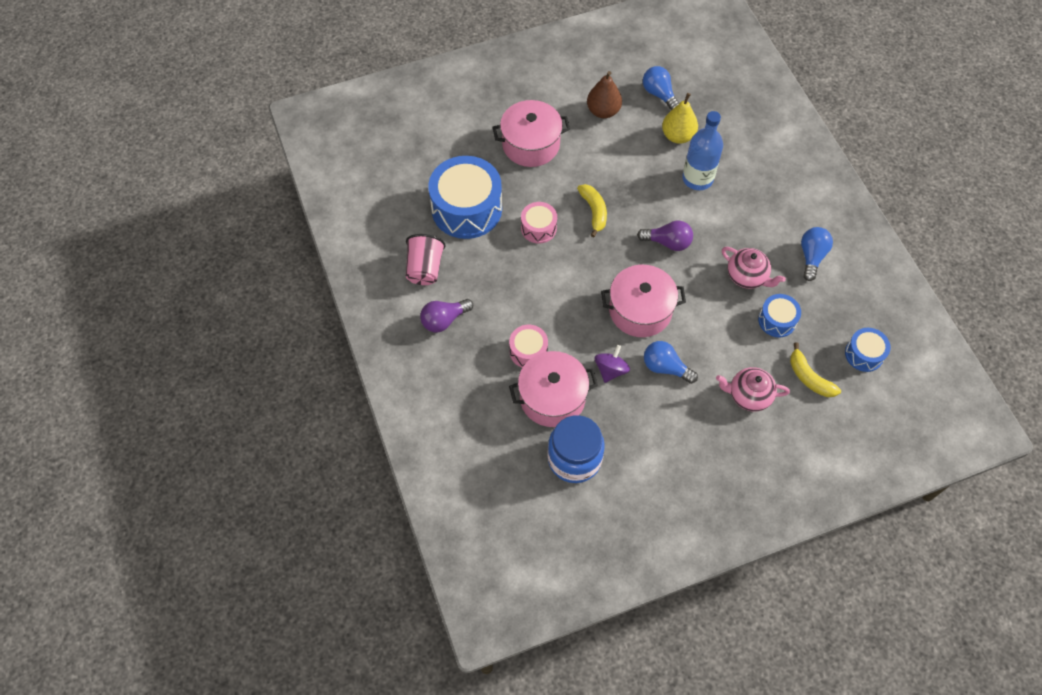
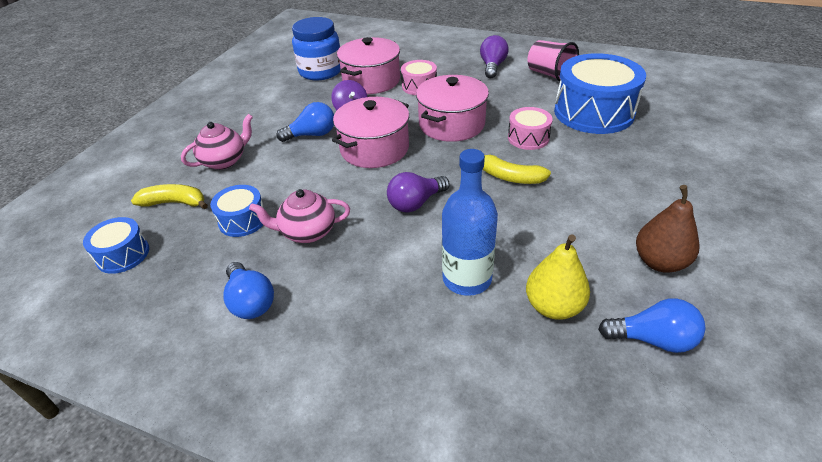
camera: 135 degrees right, 20 degrees down
(531, 144) = (647, 180): pink pot -> pink pot (451, 124)

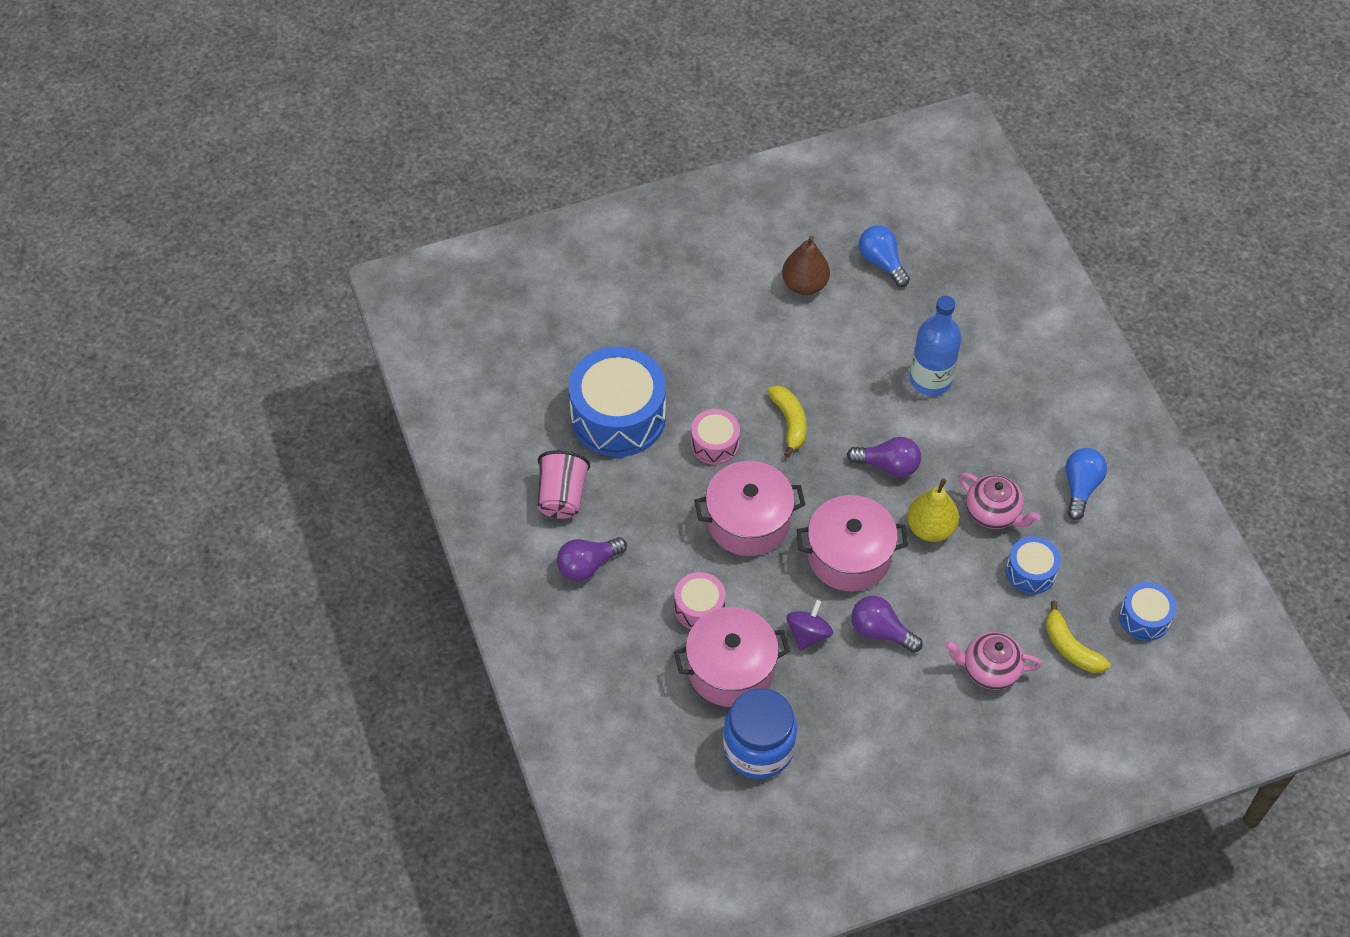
camera: 135 degrees left, 15 degrees up
(312, 135) = (880, 631): blue light bulb -> purple light bulb
(553, 306) = (905, 320): yellow pear -> yellow pear (930, 528)

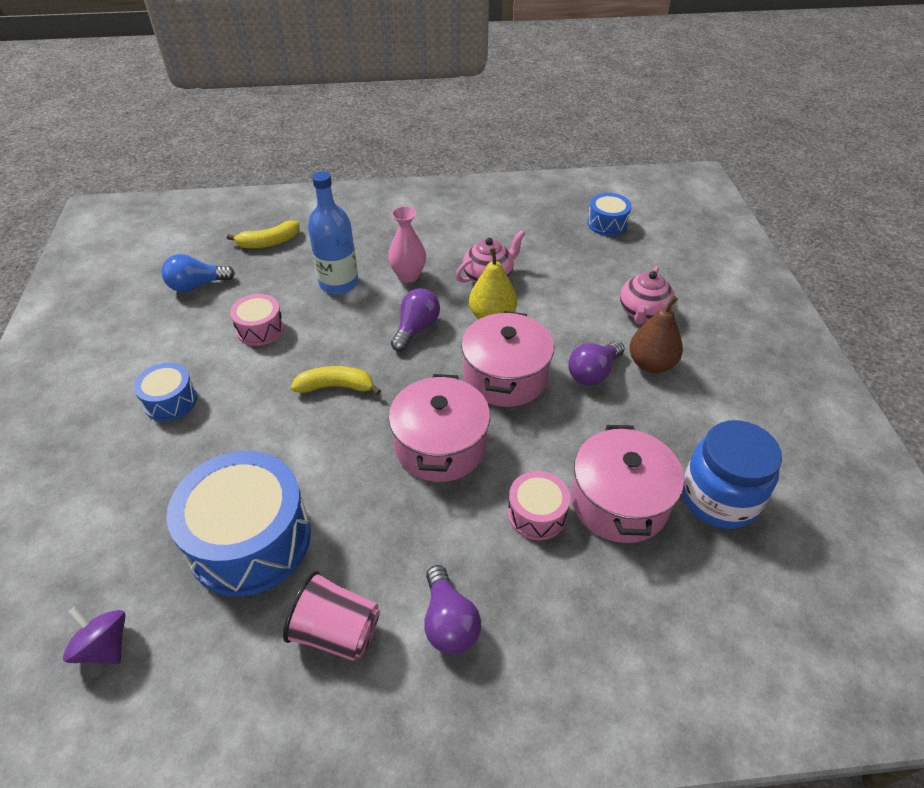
camera: 75 degrees left, 10 degrees down
(714, 444) = (332, 453): pink drum -> pink drum (260, 329)
(804, 285) = (183, 341): brown pear -> brown pear (651, 364)
(808, 634) = (587, 426): purple spinning top -> purple spinning top (105, 646)
(966, 437) = (408, 276): none -> pink vase
(1030, 572) = (552, 269): blue drum -> blue drum (170, 401)
(1070, 647) = (627, 264): yellow banana -> yellow banana (269, 242)
(1080, 487) = (481, 228): blue light bulb -> none

